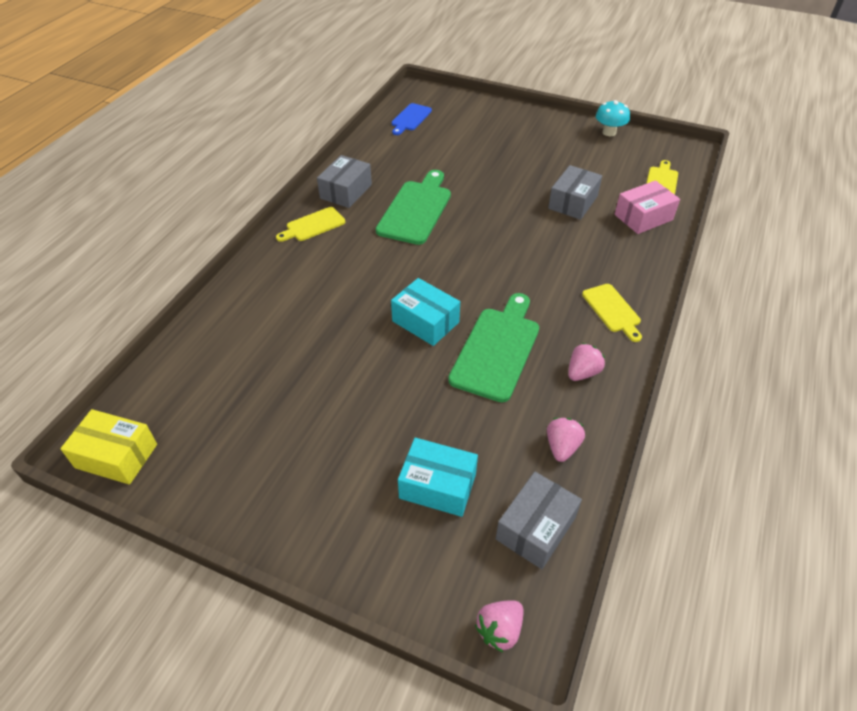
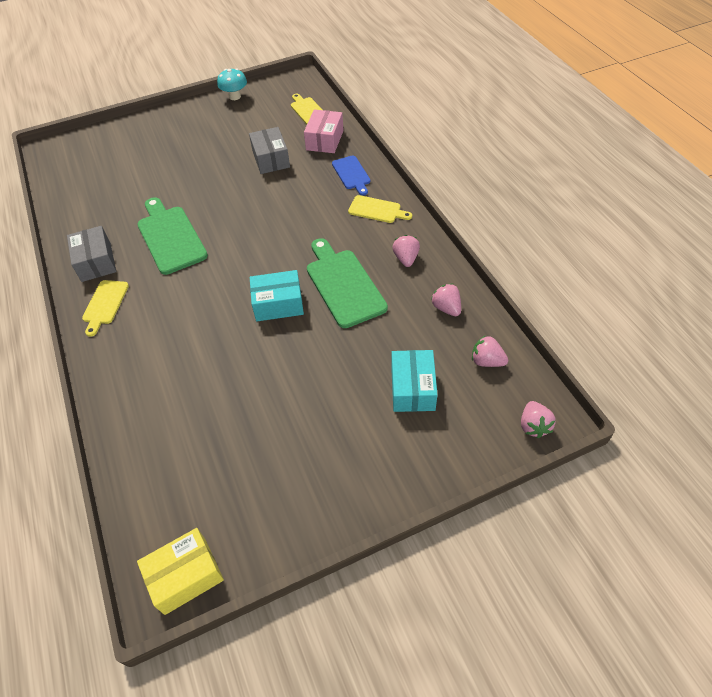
camera: 45 degrees left, 5 degrees up
(410, 118) = (72, 174): blue cutting board -> blue cutting board (352, 174)
(438, 486) = (412, 388): turquoise box -> turquoise box turned 60 degrees counterclockwise
(535, 528) = (487, 361): grey box -> pink strawberry

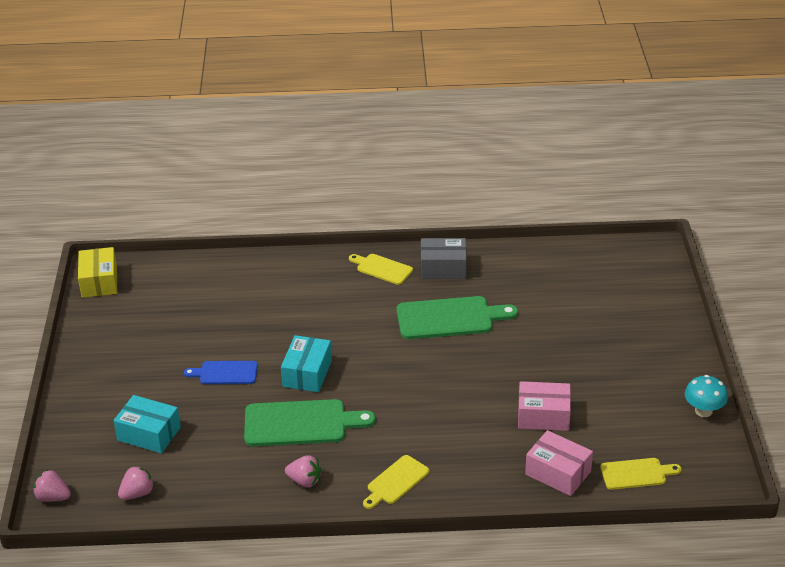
camera: 110 degrees right, 15 degrees down
(271, 159) = (543, 416): grey box -> pink box
(352, 174) = (474, 479): blue cutting board -> blue cutting board (225, 373)
(446, 308) = (218, 488): pink strawberry -> none

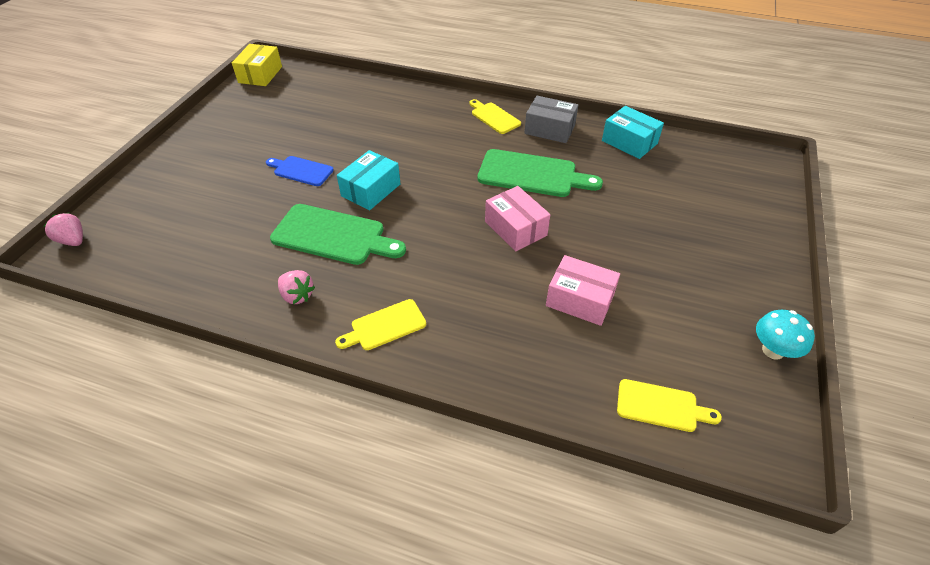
camera: 20 degrees right, 10 degrees up
(137, 493) = (142, 259): pink strawberry -> none
(149, 434) = (197, 206): turquoise box -> turquoise box (629, 142)
(558, 473) = (566, 373): pink box -> pink box (515, 228)

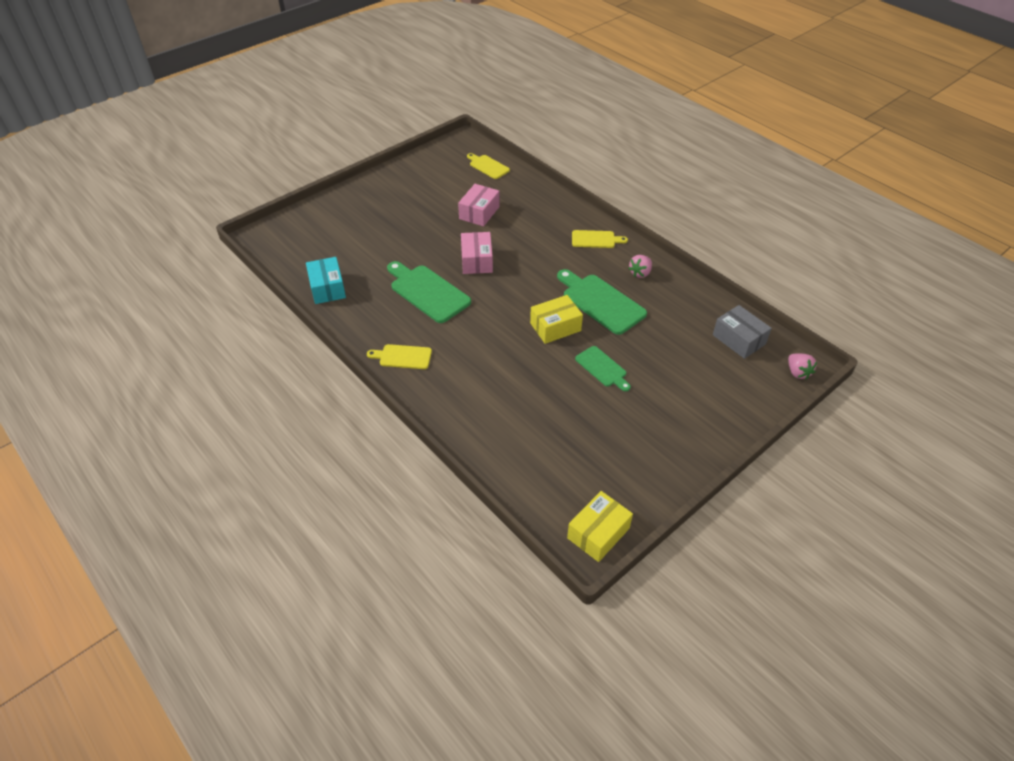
camera: 150 degrees left, 0 degrees up
(297, 296) = (640, 273): pink strawberry -> pink strawberry turned 120 degrees counterclockwise
(301, 170) = (602, 368): blue cutting board -> green cutting board
(371, 190) = (555, 327): turquoise box -> yellow box
(494, 117) = (403, 357): yellow cutting board -> yellow cutting board turned 105 degrees clockwise
(549, 129) = (371, 324): grey box -> grey box (739, 339)
(580, 300) = (479, 213): pink box -> pink box turned 60 degrees clockwise
(773, 350) = (412, 163): turquoise mushroom -> none

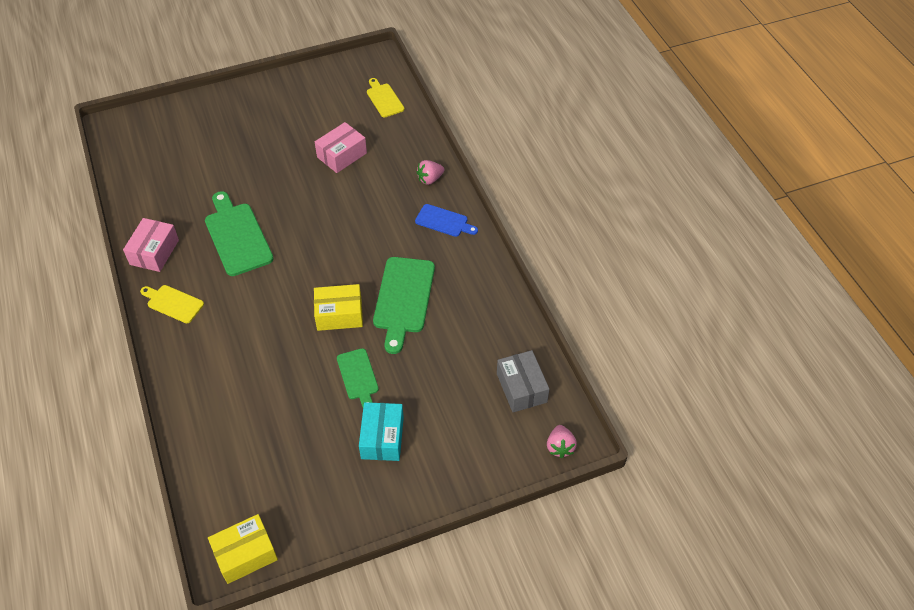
camera: 20 degrees right, 5 degrees up
(327, 288) = (145, 204): turquoise box -> turquoise box (382, 438)
(476, 261) = (306, 213): pink box -> pink box (154, 252)
(595, 239) = (444, 221): yellow cutting board -> blue cutting board
(601, 302) = (403, 299): green cutting board -> green cutting board turned 150 degrees counterclockwise
(640, 273) = (466, 276): pink strawberry -> pink strawberry (430, 179)

